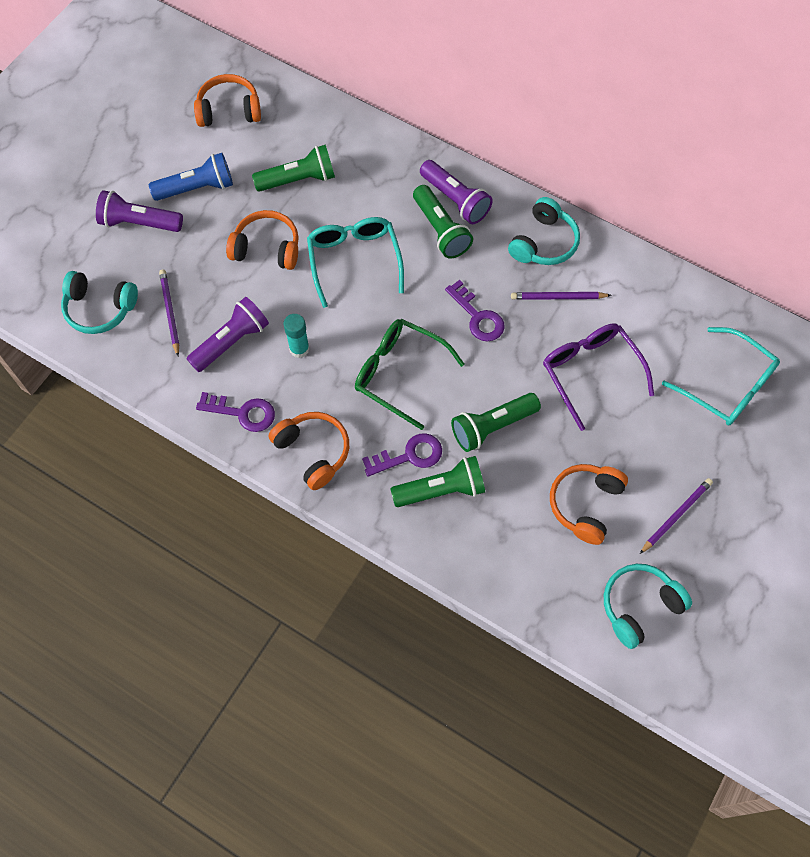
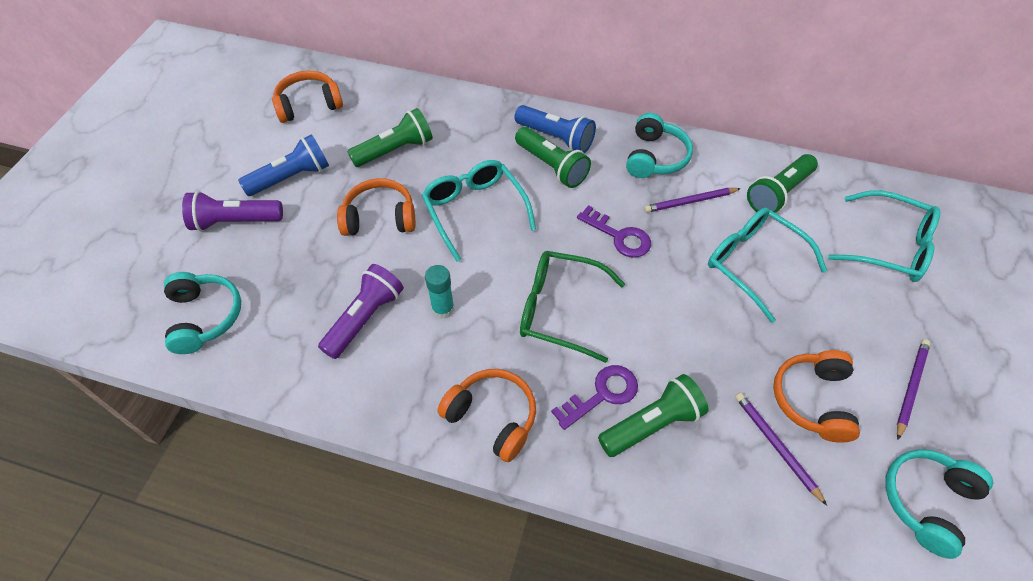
camera: 15 degrees left, 10 degrees down
(100, 308) = (205, 317): turquoise headphones -> turquoise headphones turned 105 degrees counterclockwise
(170, 312) = (287, 303): purple pencil -> purple pencil (776, 446)
(242, 413) = (397, 393): purple key -> none
(455, 200) = (556, 138): purple flashlight -> blue flashlight
(492, 426) = (678, 341): green flashlight -> green flashlight (778, 193)
(590, 372) = (753, 263): purple glasses -> turquoise glasses

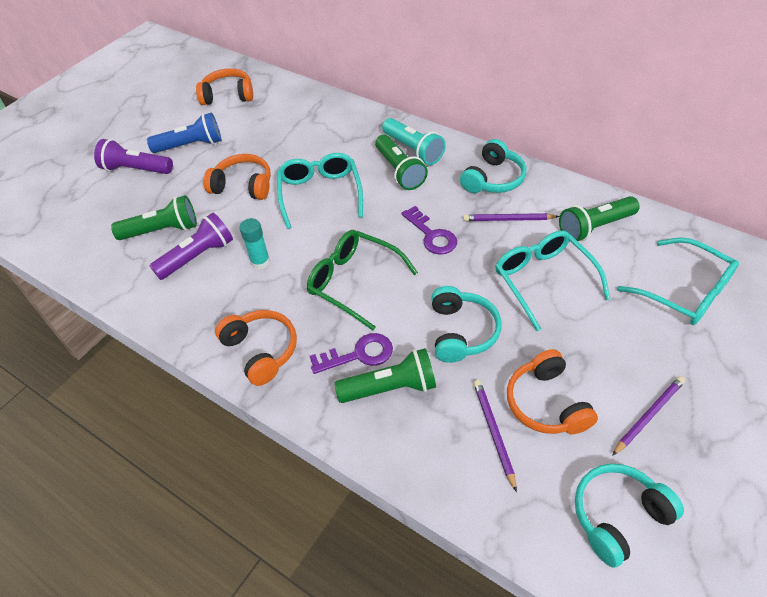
camera: 20 degrees right, 5 degrees down
(205, 317) = (84, 231): turquoise headphones -> turquoise headphones (461, 332)
(395, 150) = (278, 138): green flashlight -> green flashlight (162, 230)
(556, 138) = (413, 150): blue flashlight -> turquoise flashlight
(812, 400) = (546, 403): orange headphones -> orange headphones turned 45 degrees counterclockwise

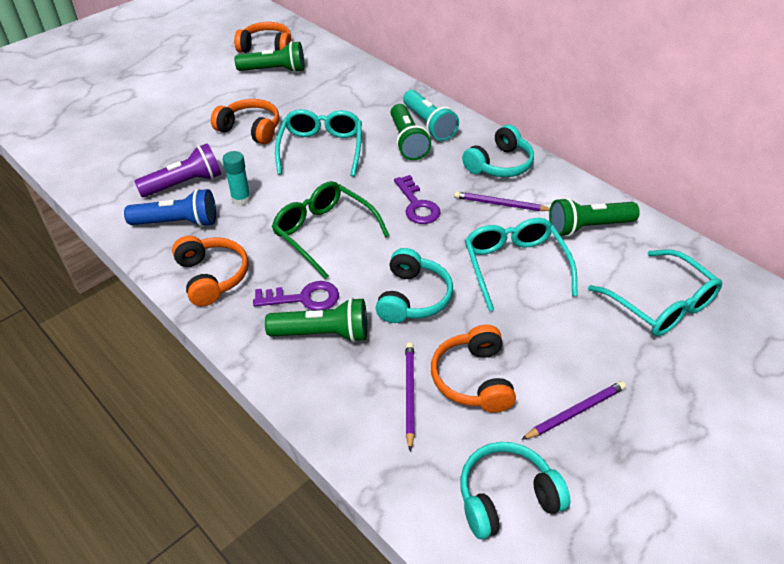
camera: 10 degrees right, 5 degrees down
(136, 169) = (156, 98): purple flashlight -> none
(162, 230) = (160, 155): green flashlight -> green flashlight (274, 70)
(191, 145) = (215, 86): blue flashlight -> blue flashlight (177, 222)

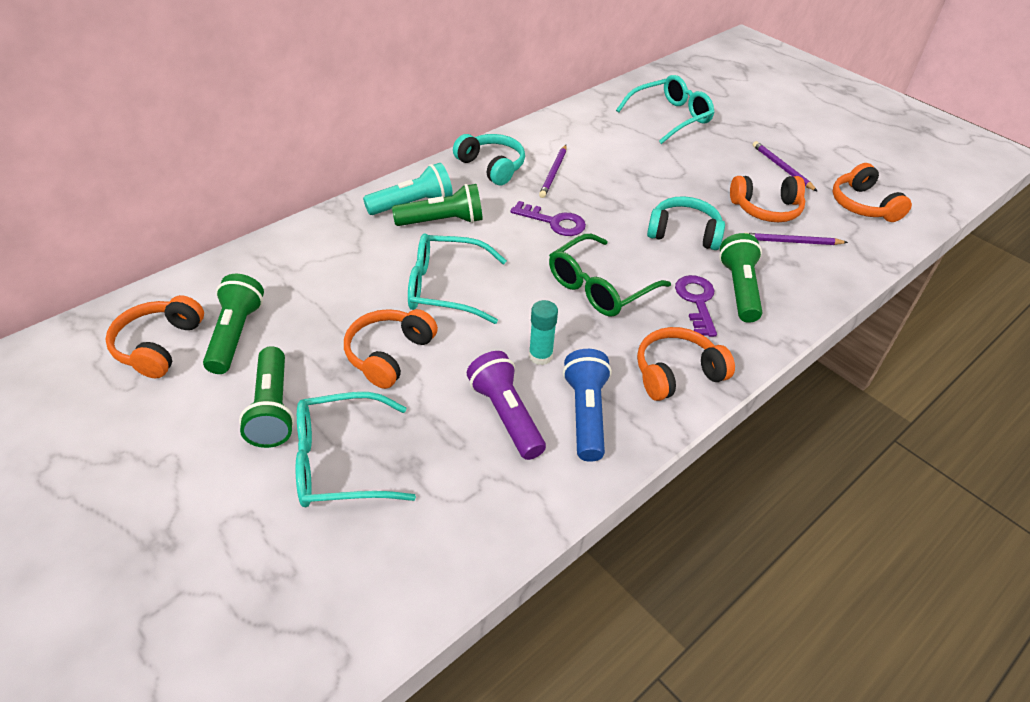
camera: 90 degrees left, 0 degrees up
(417, 205) = (554, 222): purple key -> purple key turned 45 degrees clockwise
(506, 497) = (863, 205): turquoise headphones -> orange headphones
(515, 266) = (637, 175): turquoise glasses -> turquoise glasses (340, 462)
(588, 227) = (584, 133): green flashlight -> green flashlight (272, 409)

